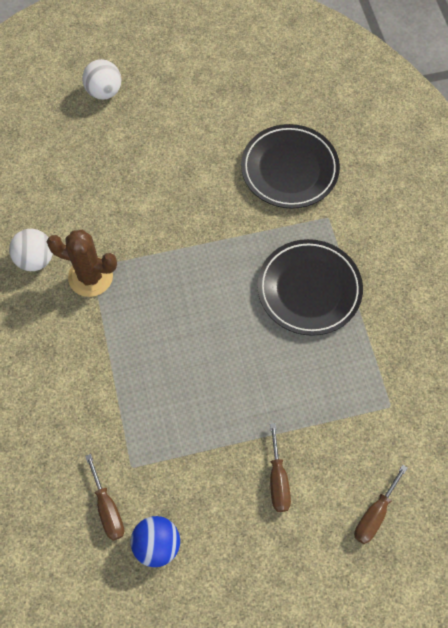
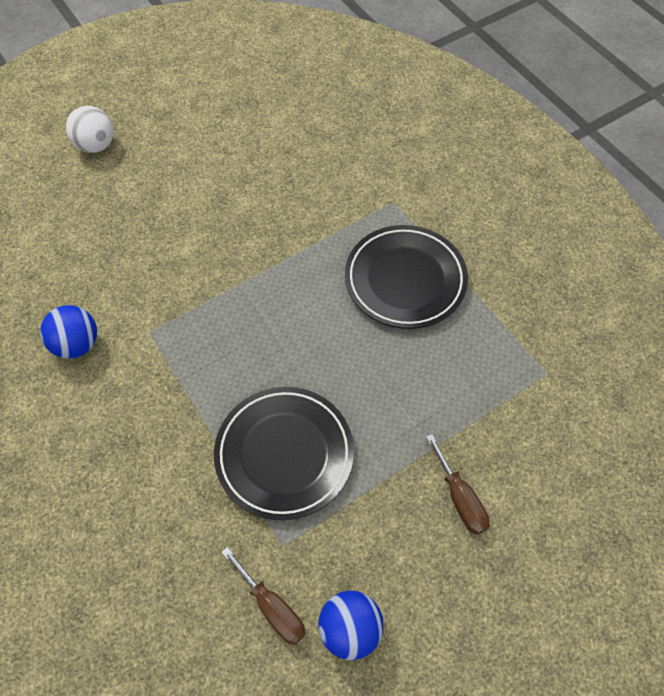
camera: 20 degrees left, 5 degrees down
(35, 259) = (77, 344): white ball -> blue ball
(90, 277) = (151, 343): brown cactus -> none
(289, 169) = (332, 166): black plate -> black plate (284, 454)
(374, 514) = (583, 497): brown screwdriver -> none

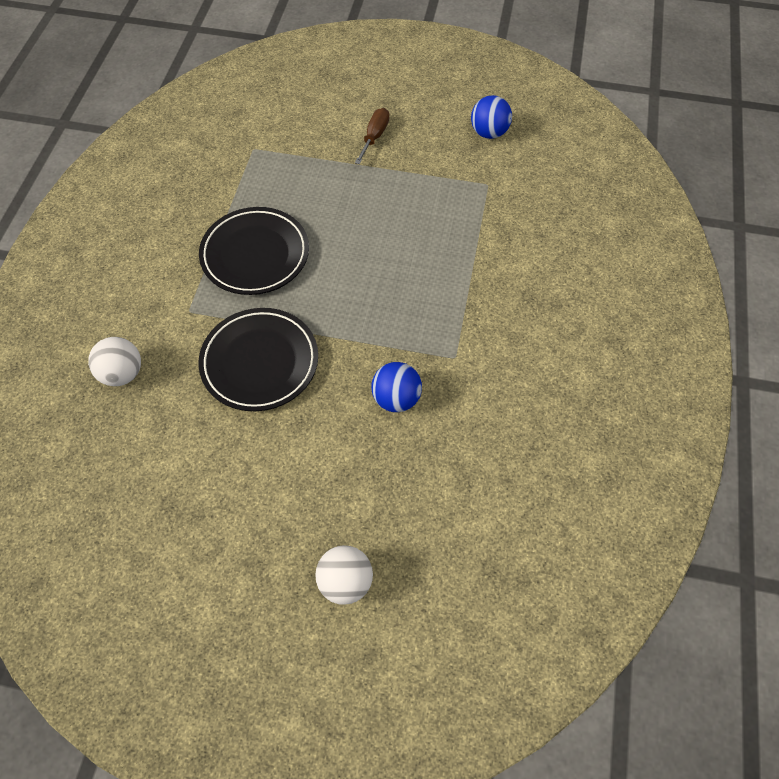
camera: 135 degrees left, 0 degrees up
(77, 344) = (513, 390): blue ball -> blue ball (396, 398)
(272, 607) = (518, 165): brown screwdriver -> none
(284, 454) = (442, 221): black plate -> black plate (260, 362)
(378, 135) = (122, 373): none -> white ball

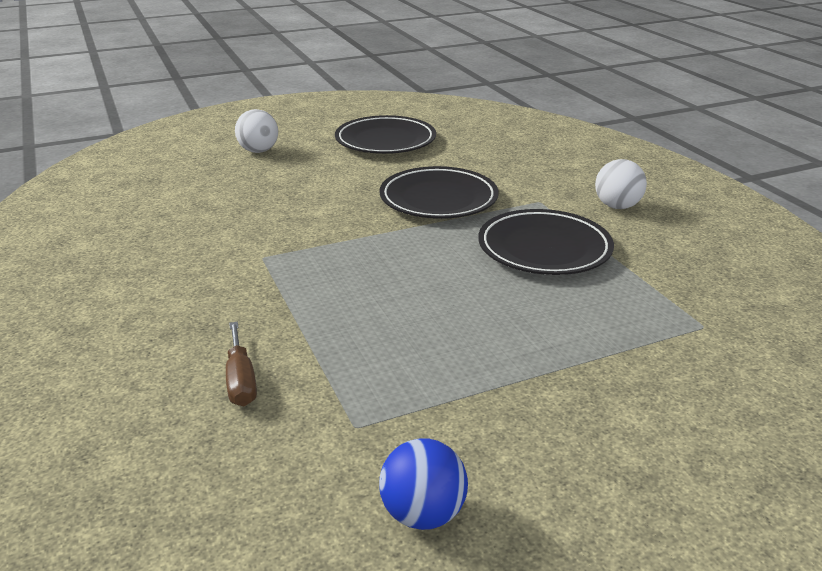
camera: 145 degrees right, 30 degrees down
(122, 373) = (530, 164): white ball -> white ball (617, 206)
(197, 518) = (385, 141): none -> black plate
(374, 136) = (589, 413): brown screwdriver -> brown screwdriver (241, 381)
(396, 398) = (297, 219): blue ball -> none

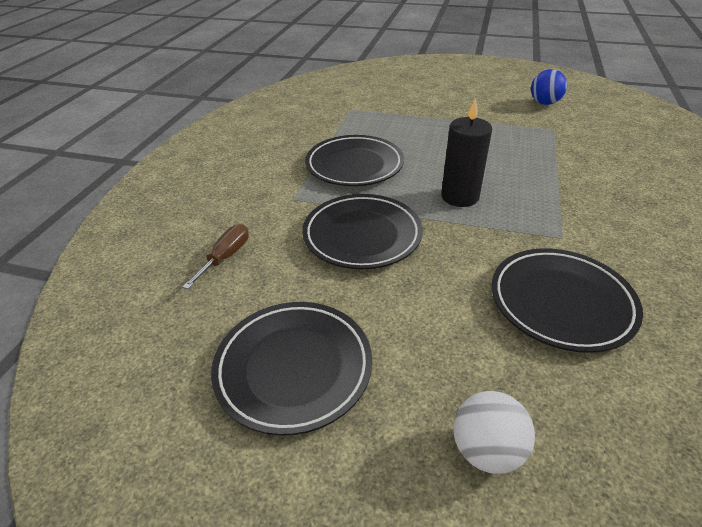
camera: 140 degrees left, 10 degrees up
(241, 381) = (605, 162): brown screwdriver -> brown screwdriver (226, 257)
(243, 213) = (561, 302): none -> black plate
(393, 258) = (460, 197): none -> black candle
(617, 206) = (255, 173): white ball -> none

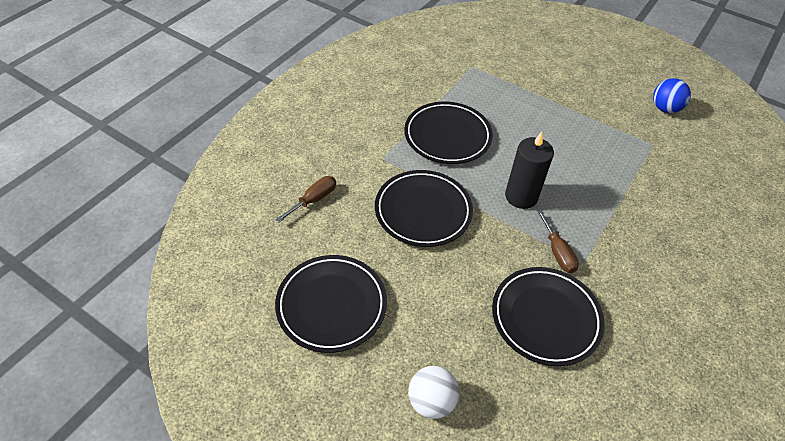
camera: 15 degrees right, 10 degrees up
(529, 235) = (557, 252): none -> brown screwdriver

